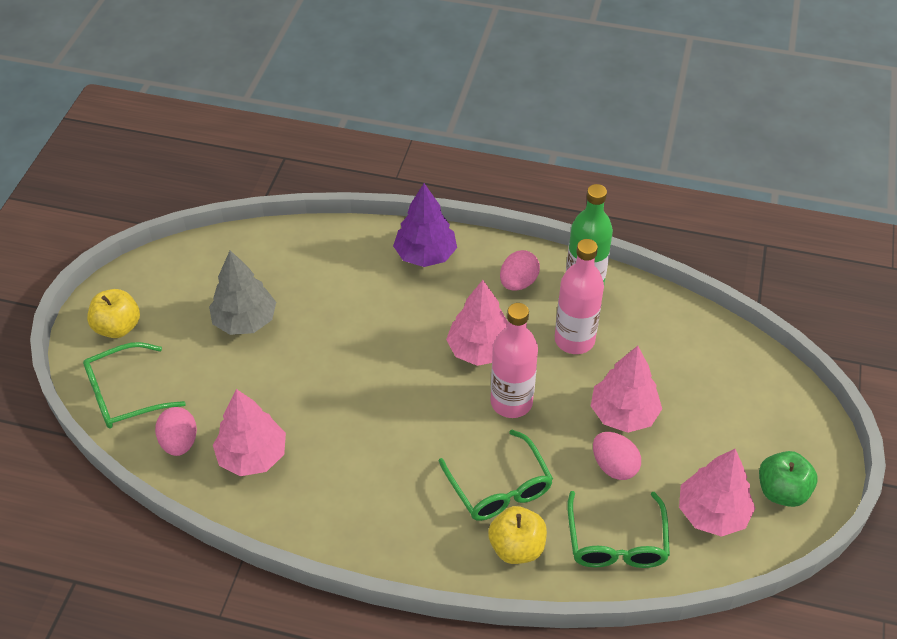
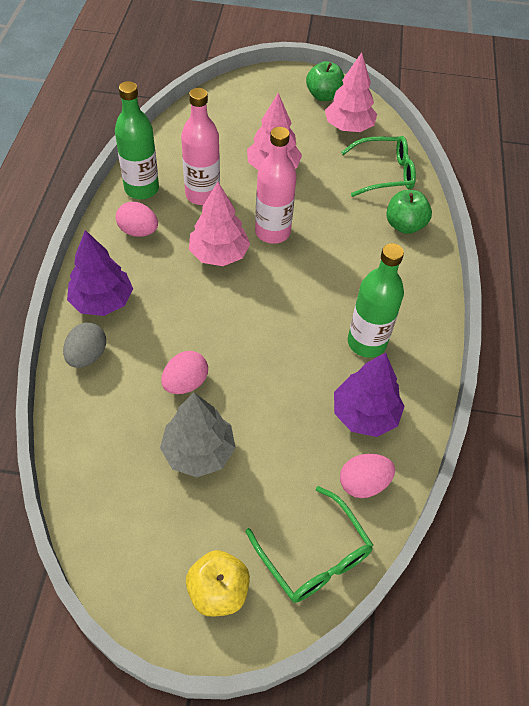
camera: 100 degrees left, 5 degrees up
(252, 456) = (364, 414): pink tree -> purple tree
(340, 472) = (366, 342): none -> green bottle
(362, 245) = (87, 356): none -> grey egg
(499, 487) = (355, 237): green glasses -> none
(516, 547) = (404, 225): yellow apple -> green apple
(614, 466) = (321, 173): pink egg -> pink egg (185, 383)

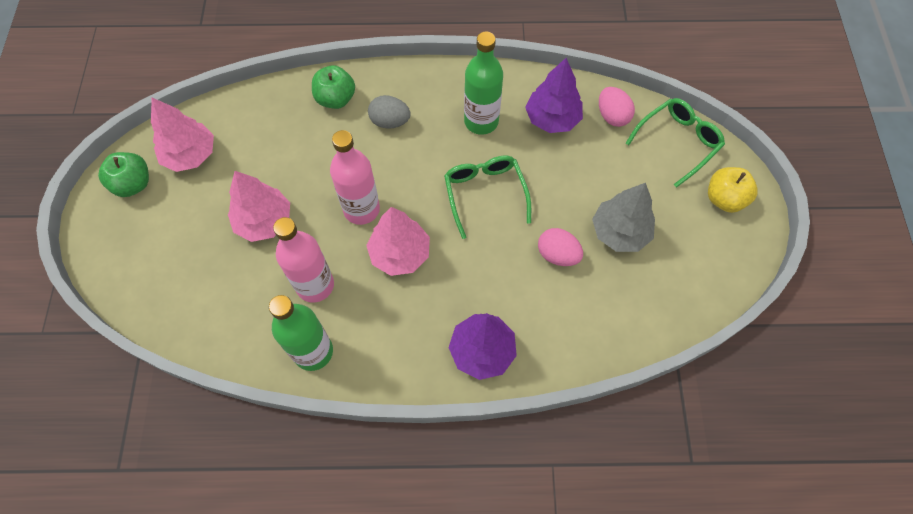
camera: 95 degrees left, 10 degrees up
(87, 356) = (550, 347): grey egg -> grey egg (390, 122)
(138, 231) = (380, 339): pink egg -> none
(384, 173) = (263, 118): green glasses -> green glasses (485, 194)

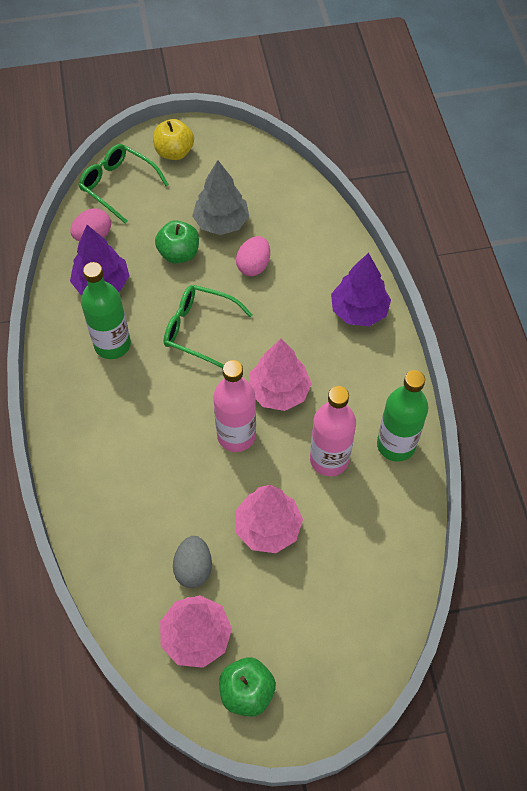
camera: 100 degrees left, 5 degrees down
(336, 99) = (97, 493): green apple -> green apple (179, 254)
(390, 122) = (122, 430): grey egg -> grey egg (193, 568)
(485, 194) = (199, 330): green glasses -> green glasses turned 45 degrees clockwise

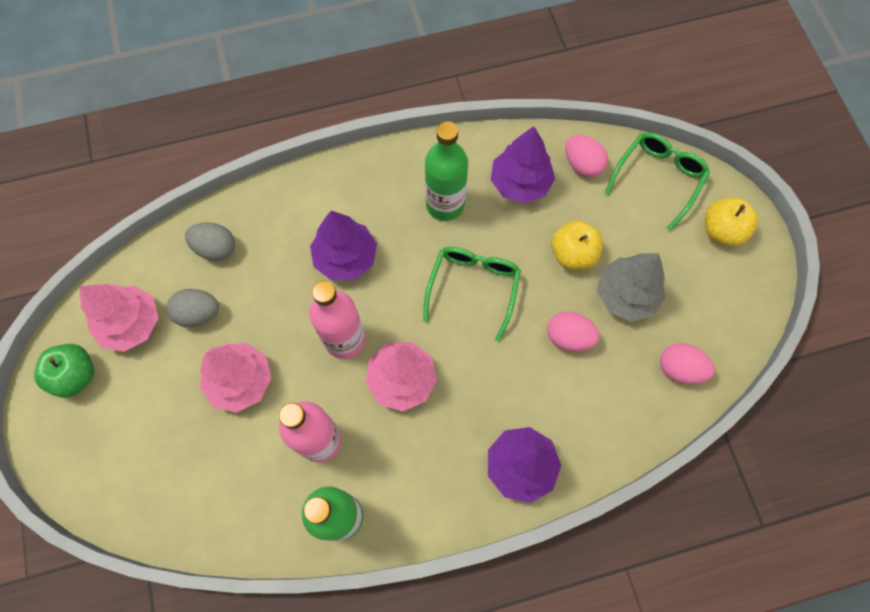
camera: 85 degrees right, 10 degrees up
(123, 552) = (216, 248): none -> grey egg
(153, 431) = (345, 257): none -> purple tree
(179, 254) = (572, 254): green apple -> yellow apple
(287, 197) = (679, 369): none -> pink egg

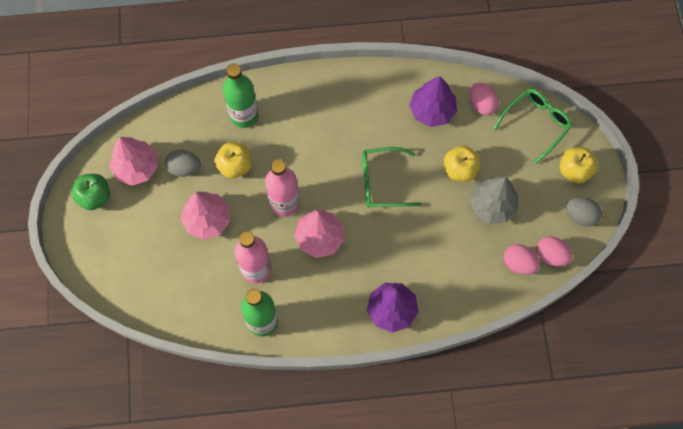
camera: 10 degrees right, 0 degrees up
(216, 248) = (203, 123): grey egg -> grey egg (580, 215)
(268, 299) = (235, 166): none -> yellow apple
(345, 257) = (294, 145): purple tree -> none
(445, 204) = (373, 118): green bottle -> green bottle (244, 115)
(473, 288) = (382, 182): green glasses -> green glasses turned 120 degrees counterclockwise
(568, 337) = (444, 228): pink egg -> pink egg (551, 255)

